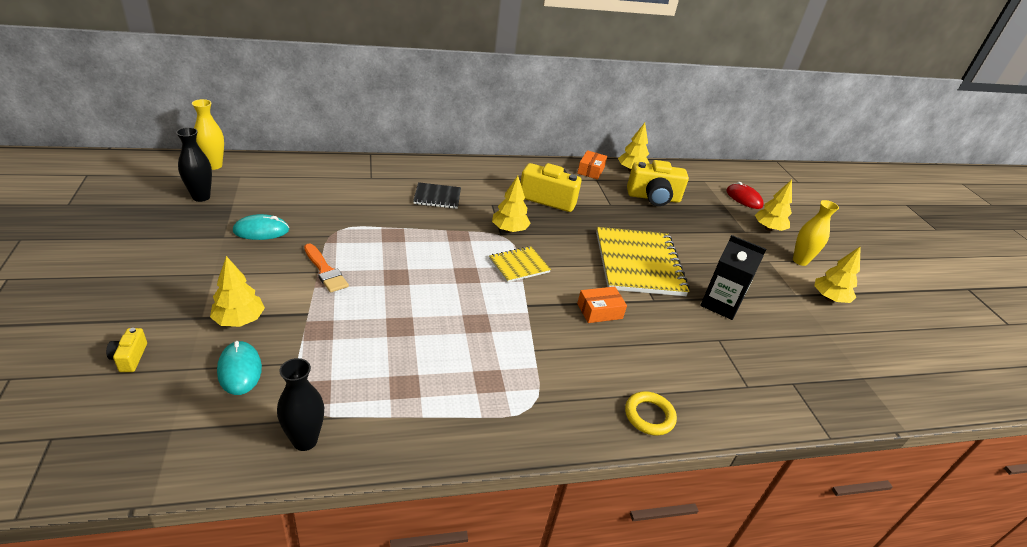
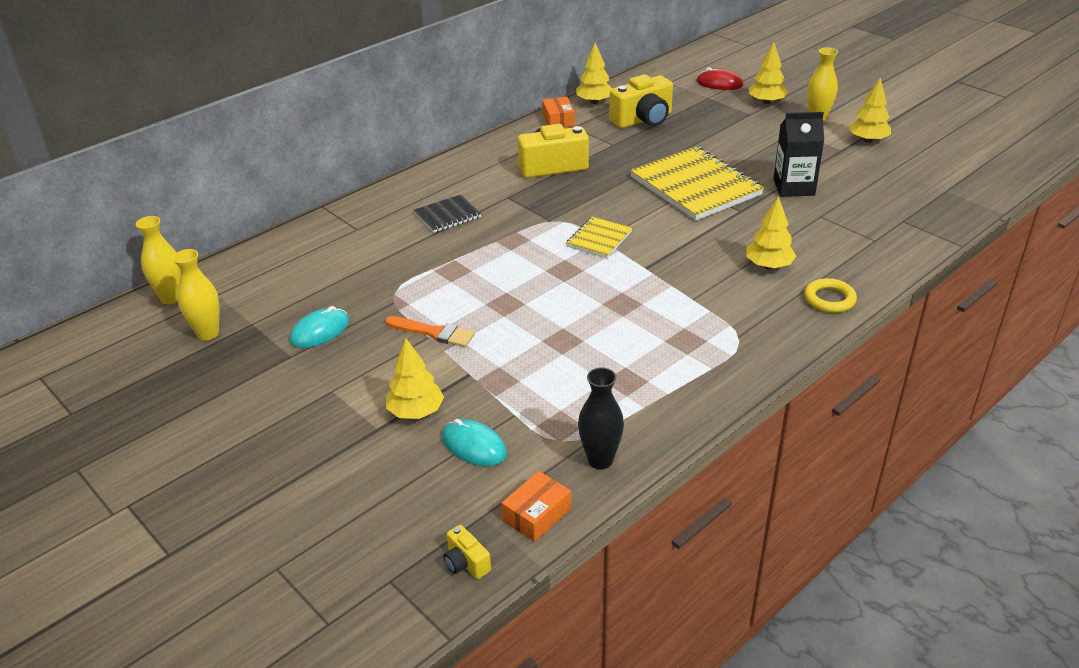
camera: 25 degrees left, 0 degrees up
(129, 357) = (362, 492): yellow camera -> yellow camera (466, 563)
(201, 197) = (208, 333): black vase -> yellow vase
(509, 230) = (552, 212): yellow tree -> yellow tree (768, 266)
(599, 311) = (708, 242): orange box -> orange box (537, 514)

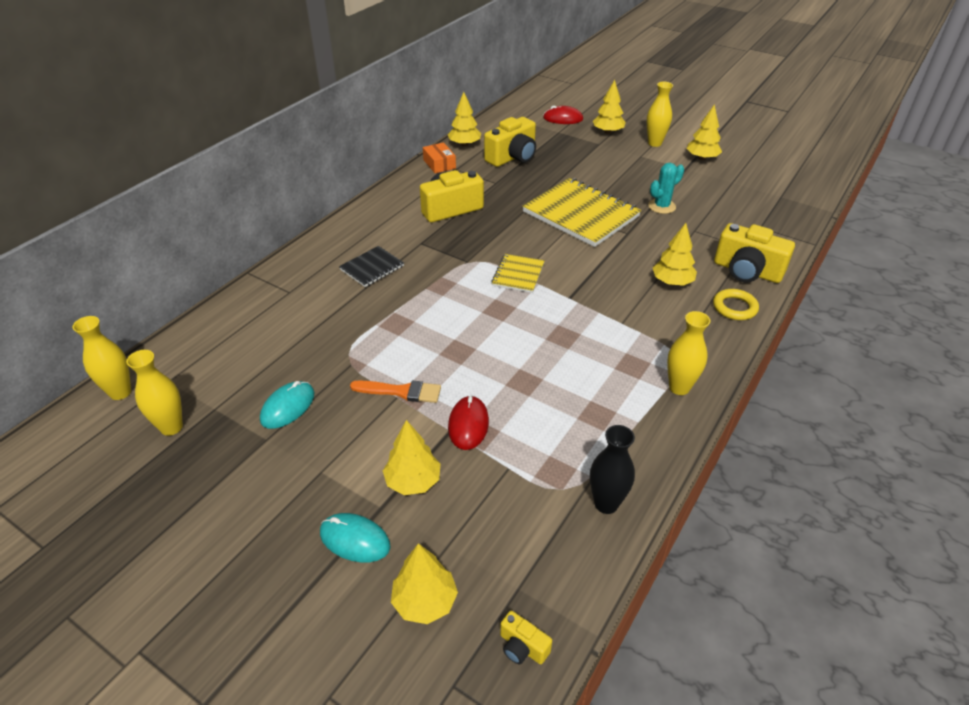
camera: 15 degrees left, 5 degrees up
(389, 511) = (425, 601): none -> yellow tree
(474, 446) = (482, 509): turquoise mouse -> turquoise mouse (355, 539)
(489, 371) = (468, 424): none -> red mouse
(537, 514) = (570, 576): orange box -> none
(727, 368) = (679, 387): none -> yellow vase
(793, 187) = (661, 206): black carton -> turquoise cactus
(862, 264) = (747, 271): none -> yellow camera

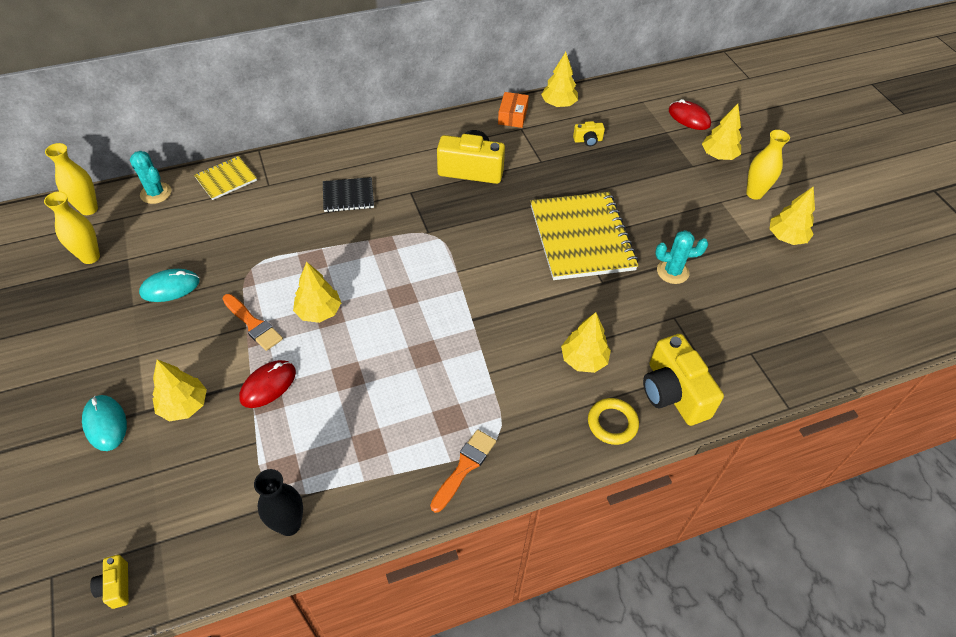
camera: 35 degrees right, 10 degrees up
(181, 347) = (156, 193): none -> turquoise cactus
(425, 601) = (97, 503): yellow tree -> yellow tree (319, 312)
(512, 157) = (588, 140): yellow camera -> yellow camera, size x0.47
(518, 274) = (455, 270): yellow notebook -> yellow notebook (226, 179)
(679, 387) = (464, 467): yellow vase -> orange brush

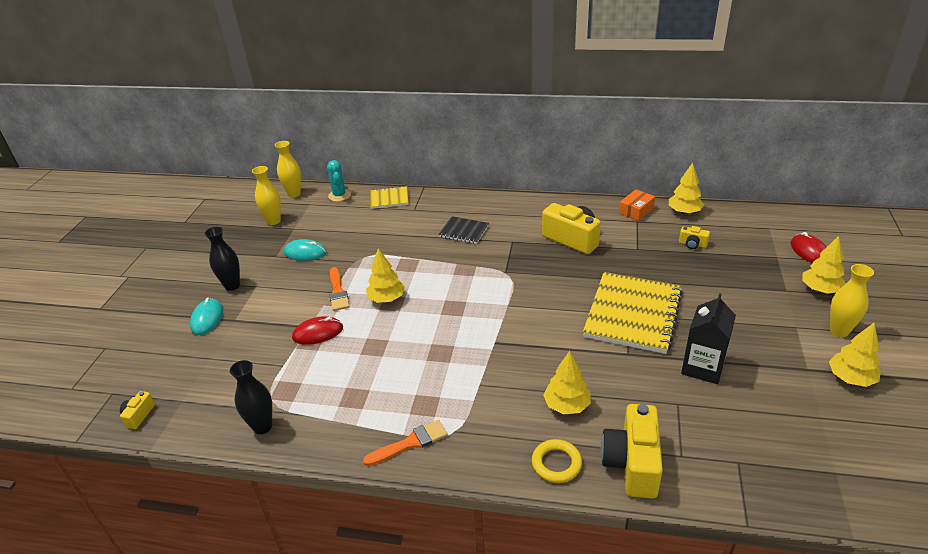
camera: 35 degrees right, 15 degrees down
(104, 367) = (232, 286): none -> black vase
(184, 406) = (258, 325): yellow tree -> none
(672, 271) = (702, 367): turquoise cactus -> black carton

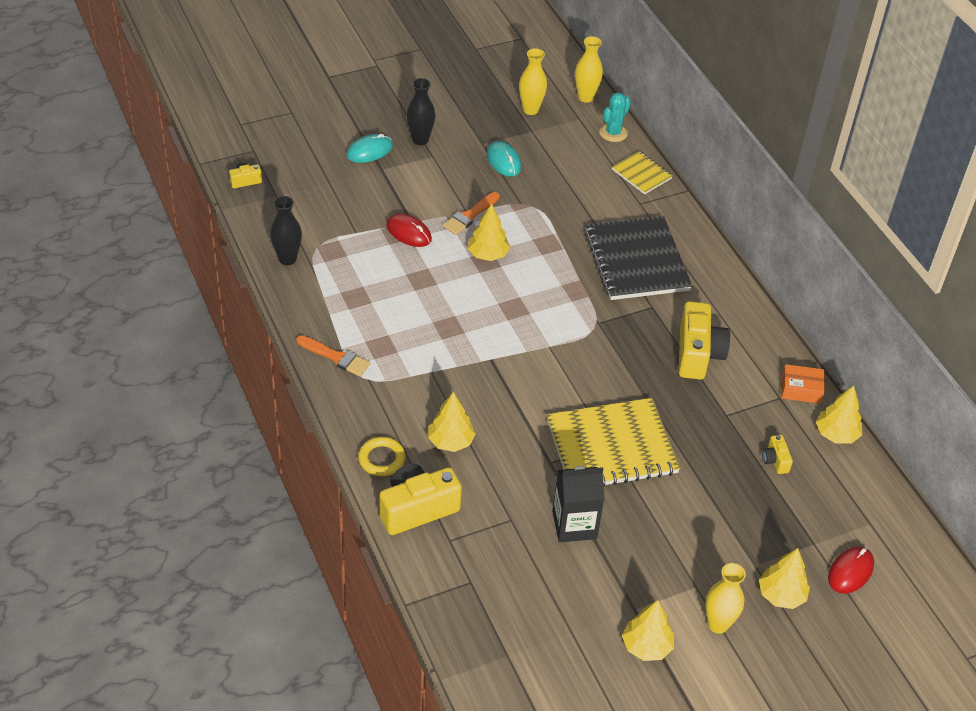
camera: 50 degrees right, 10 degrees up
(464, 231) = (636, 260): black notebook -> black notebook, size x2.00

